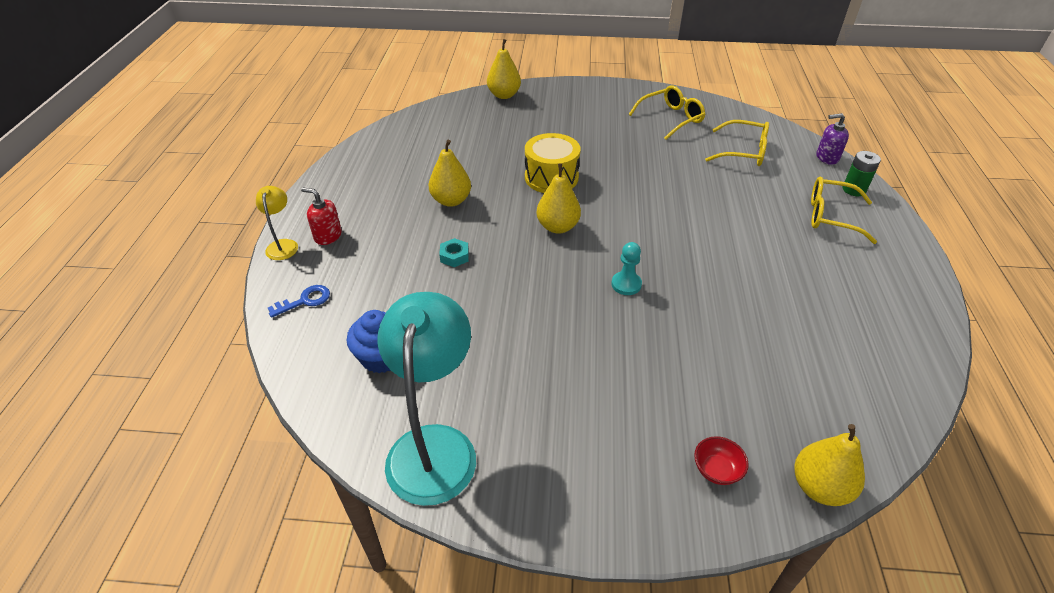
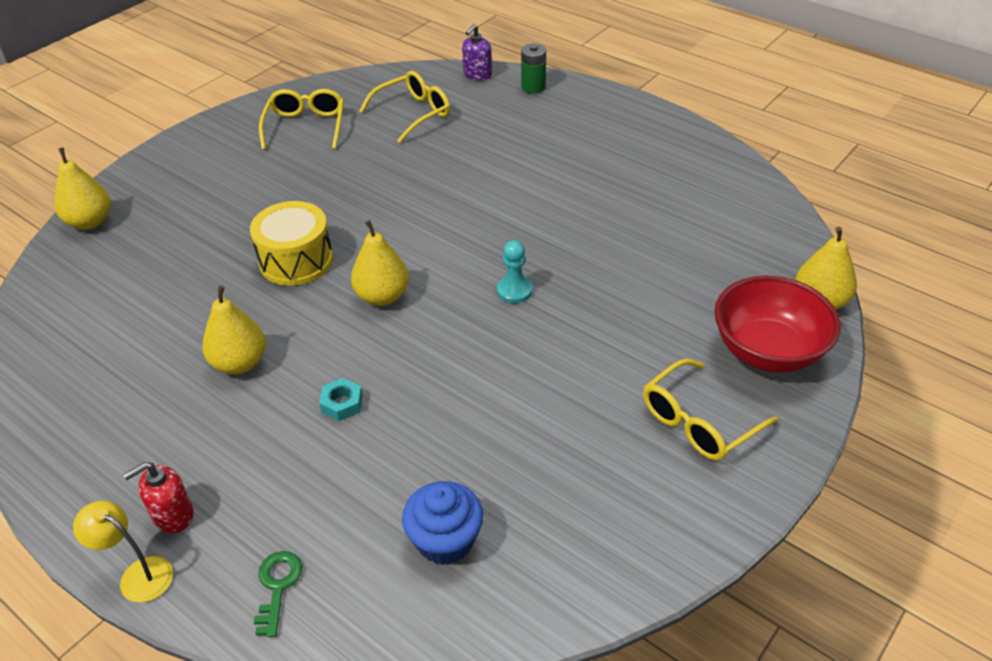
camera: 55 degrees left, 0 degrees up
(305, 301) = (277, 586): blue key -> green key
(434, 446) = (607, 543): turquoise lamp -> none
(716, 470) = (768, 351): red bowl -> red bowl, size x2.32
(831, 216) = (552, 119): yellow glasses -> yellow glasses (699, 421)

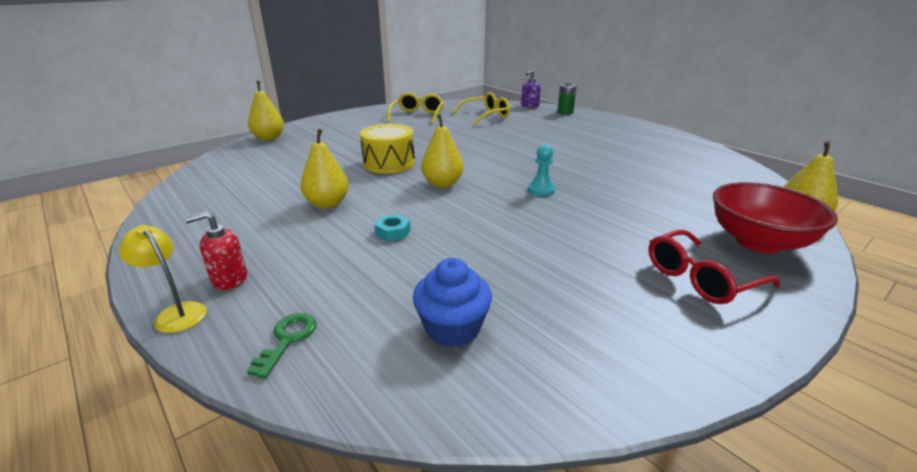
camera: 10 degrees right, 15 degrees down
(699, 421) = (701, 278): yellow glasses -> red glasses

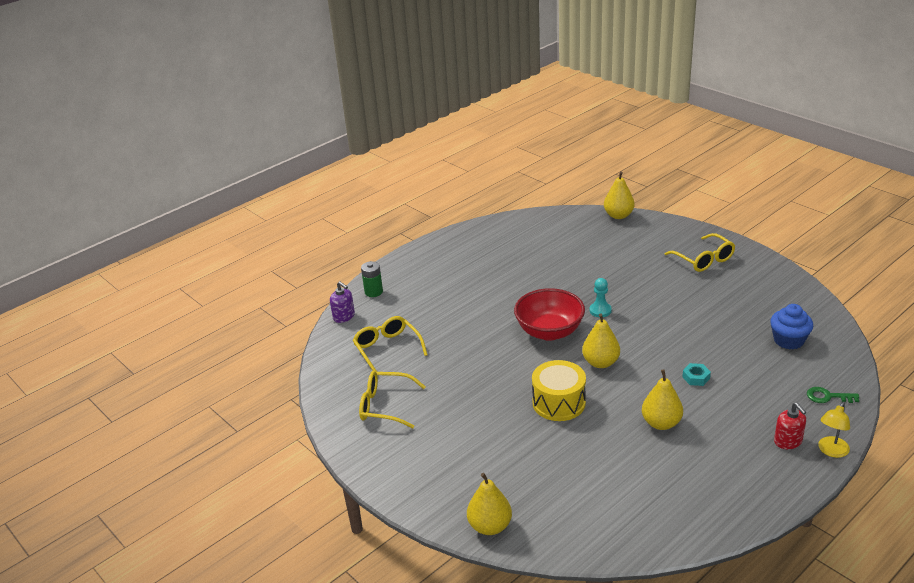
camera: 90 degrees left, 5 degrees up
(701, 278) = (703, 259): red glasses -> yellow glasses
(758, 242) = (654, 235): red bowl -> red bowl (549, 332)

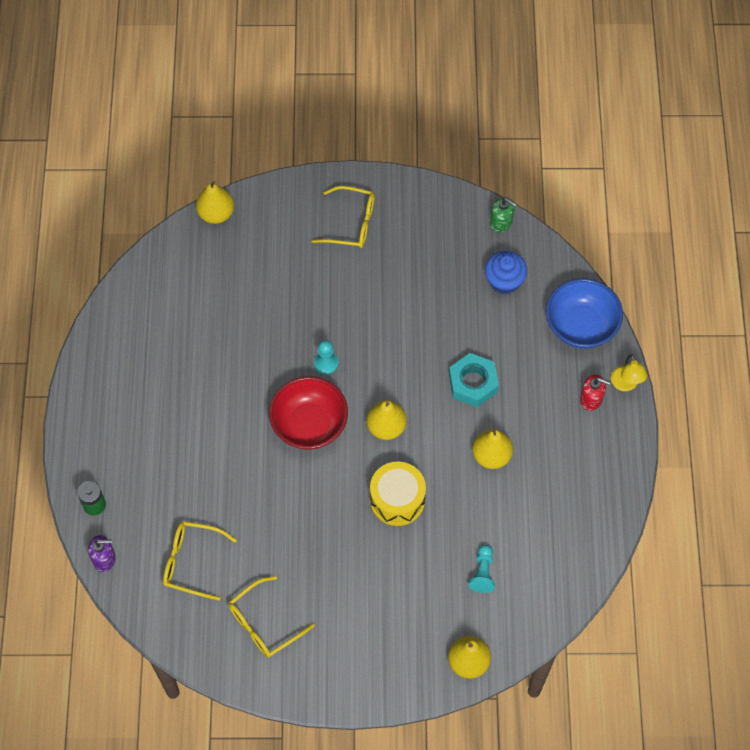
camera: 50 degrees left, 30 degrees up
(569, 483) = (482, 573): none -> turquoise pawn
(696, 377) = (473, 383): turquoise nut -> turquoise nut, size x1.89
(823, 311) = (501, 222): none -> green soap dispenser
(828, 396) = (581, 326): green key -> blue bowl

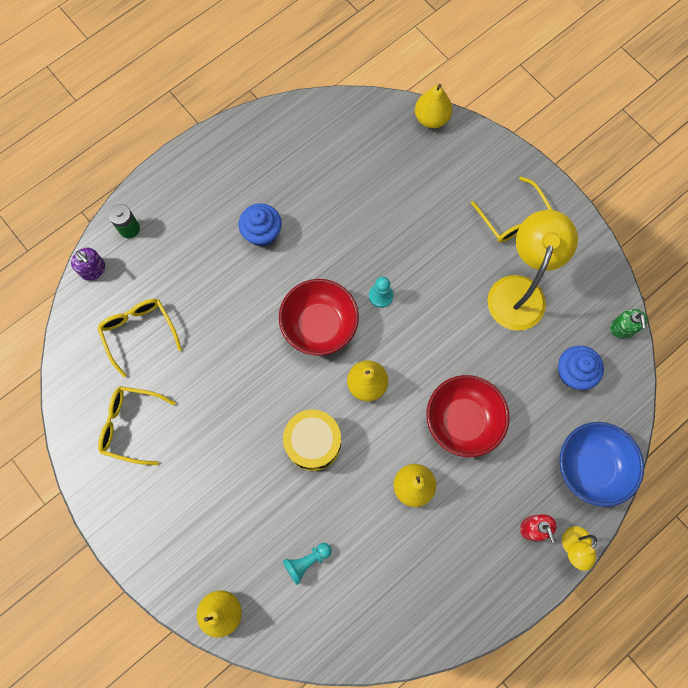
camera: 50 degrees right, 10 degrees up
(194, 408) = (262, 233): none -> blue cupcake
(410, 266) = (519, 290): none -> yellow lamp
(473, 383) = (462, 420): turquoise nut -> red bowl

